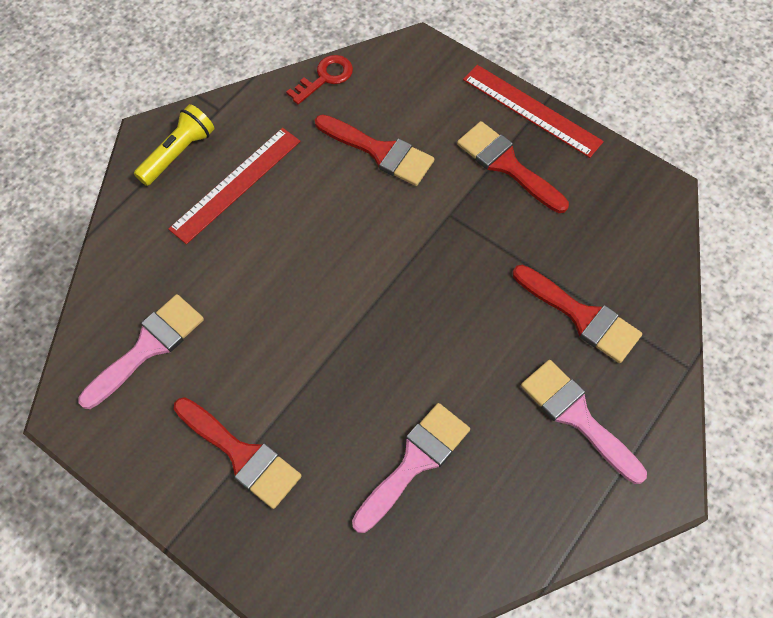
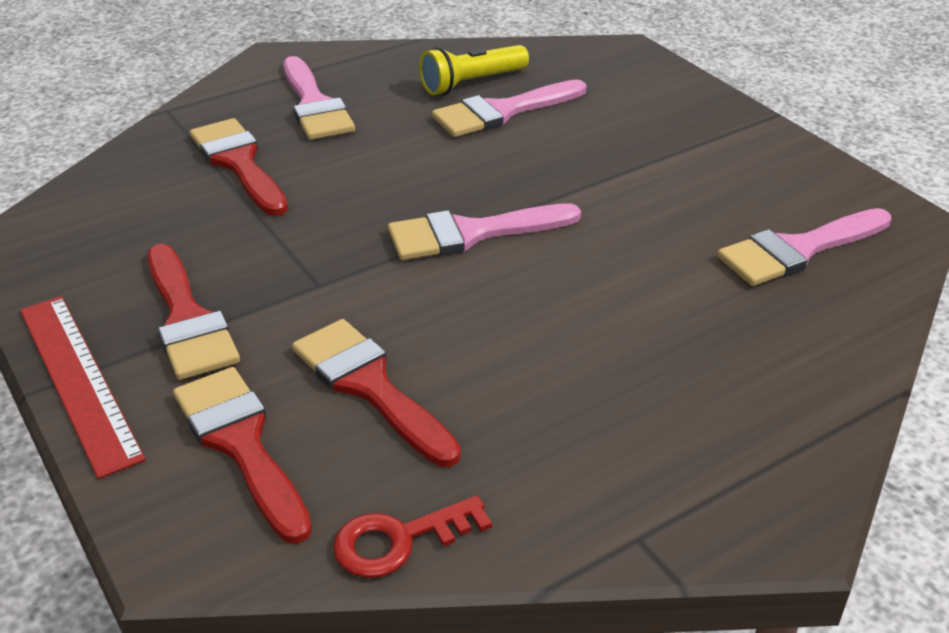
camera: 160 degrees left, 25 degrees down
(178, 153) = (733, 477): yellow flashlight -> yellow flashlight (472, 83)
(236, 184) = (634, 401): red ruler -> none
(242, 455) = (689, 149): red brush -> red brush (240, 444)
(376, 292) = (471, 233): none -> pink brush

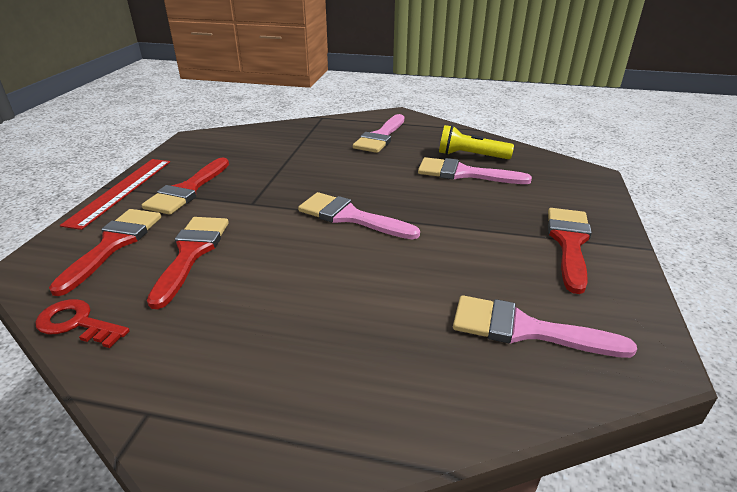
camera: 45 degrees right, 5 degrees down
(238, 163) = (311, 145): red brush -> red brush (569, 243)

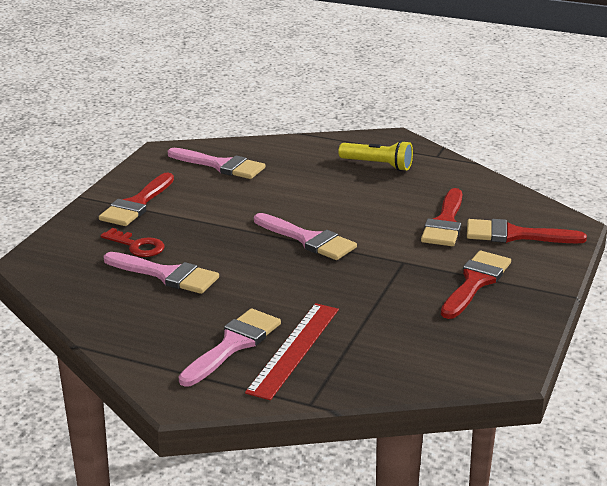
camera: 170 degrees left, 5 degrees down
(77, 323) = (502, 190): red key -> red key (137, 246)
(114, 244) = (515, 235): red brush -> red brush turned 75 degrees clockwise
(121, 191) = (549, 288): red ruler -> red ruler (294, 349)
(471, 156) = (137, 299): yellow flashlight -> yellow flashlight (377, 165)

